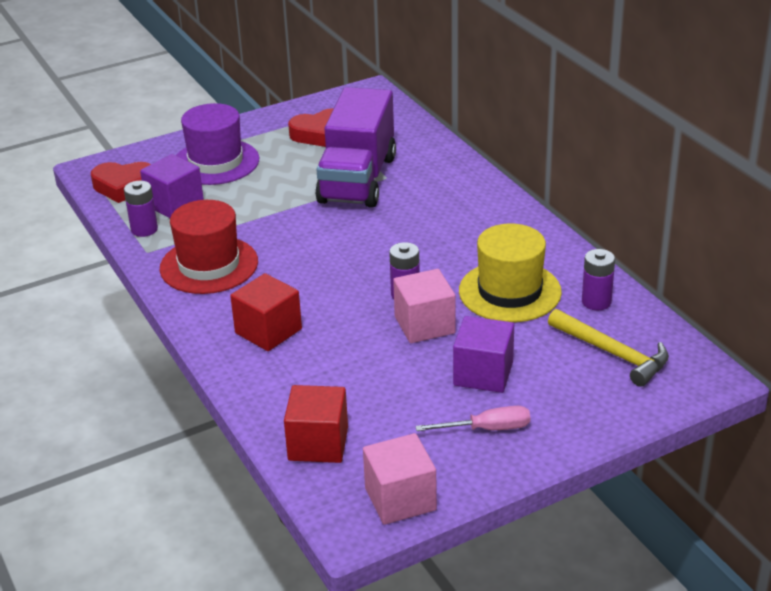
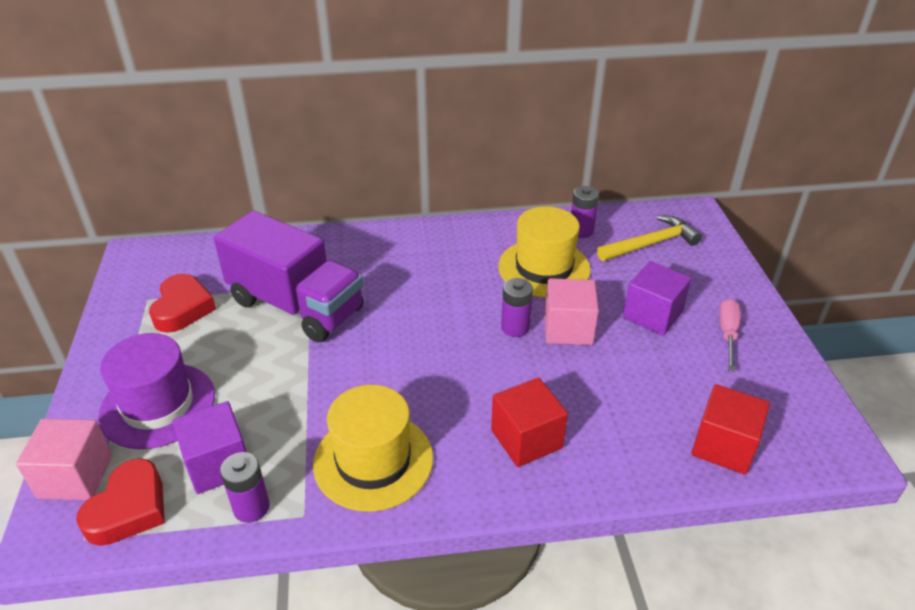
camera: 70 degrees left, 5 degrees up
(209, 265) = (373, 461): red hat -> yellow hat
(400, 499) = (811, 410): pink cube -> pink cube (75, 476)

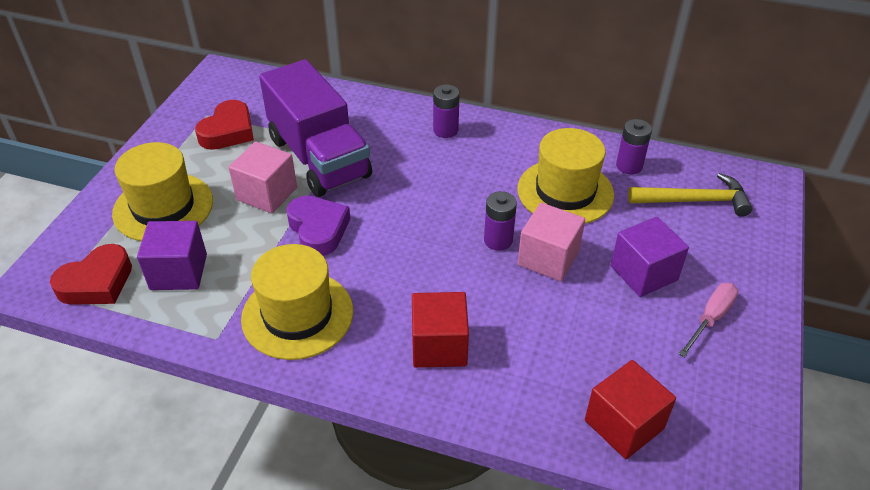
camera: 25 degrees right, 5 degrees up
(75, 476) = (75, 243): pink cube -> pink cube (267, 194)
(158, 405) = (163, 207): purple hat -> yellow hat
(251, 507) = (182, 316): purple battery -> purple battery (445, 130)
(340, 373) = (318, 229): none -> purple heart

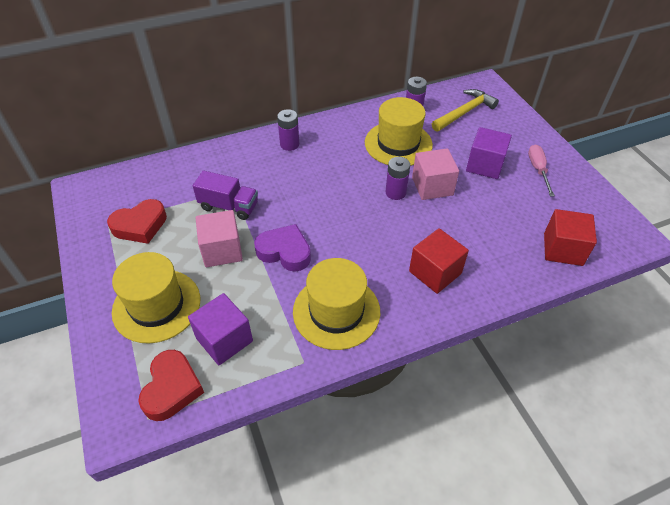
camera: 40 degrees left, 5 degrees up
(228, 131) = (140, 225): red heart -> red heart turned 75 degrees clockwise
(319, 157) = (229, 206): purple truck -> purple truck, size x0.54

